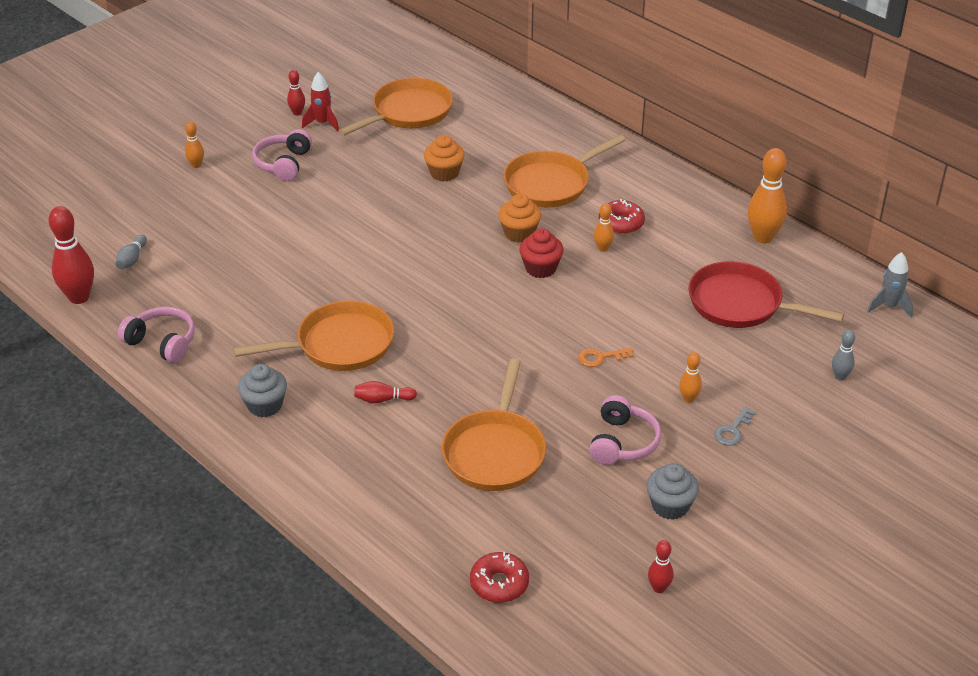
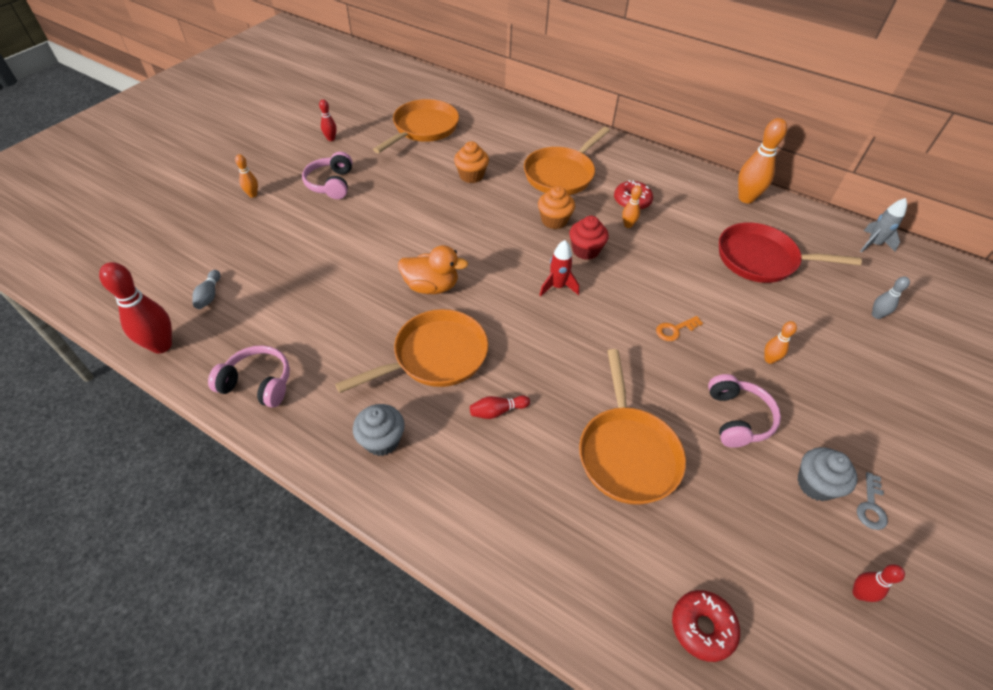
camera: 15 degrees left, 10 degrees up
(322, 123) = (355, 145): red rocket -> red rocket (557, 287)
(358, 281) = (431, 286): none -> orange duck
(733, 430) = (823, 386): grey key -> grey key (871, 506)

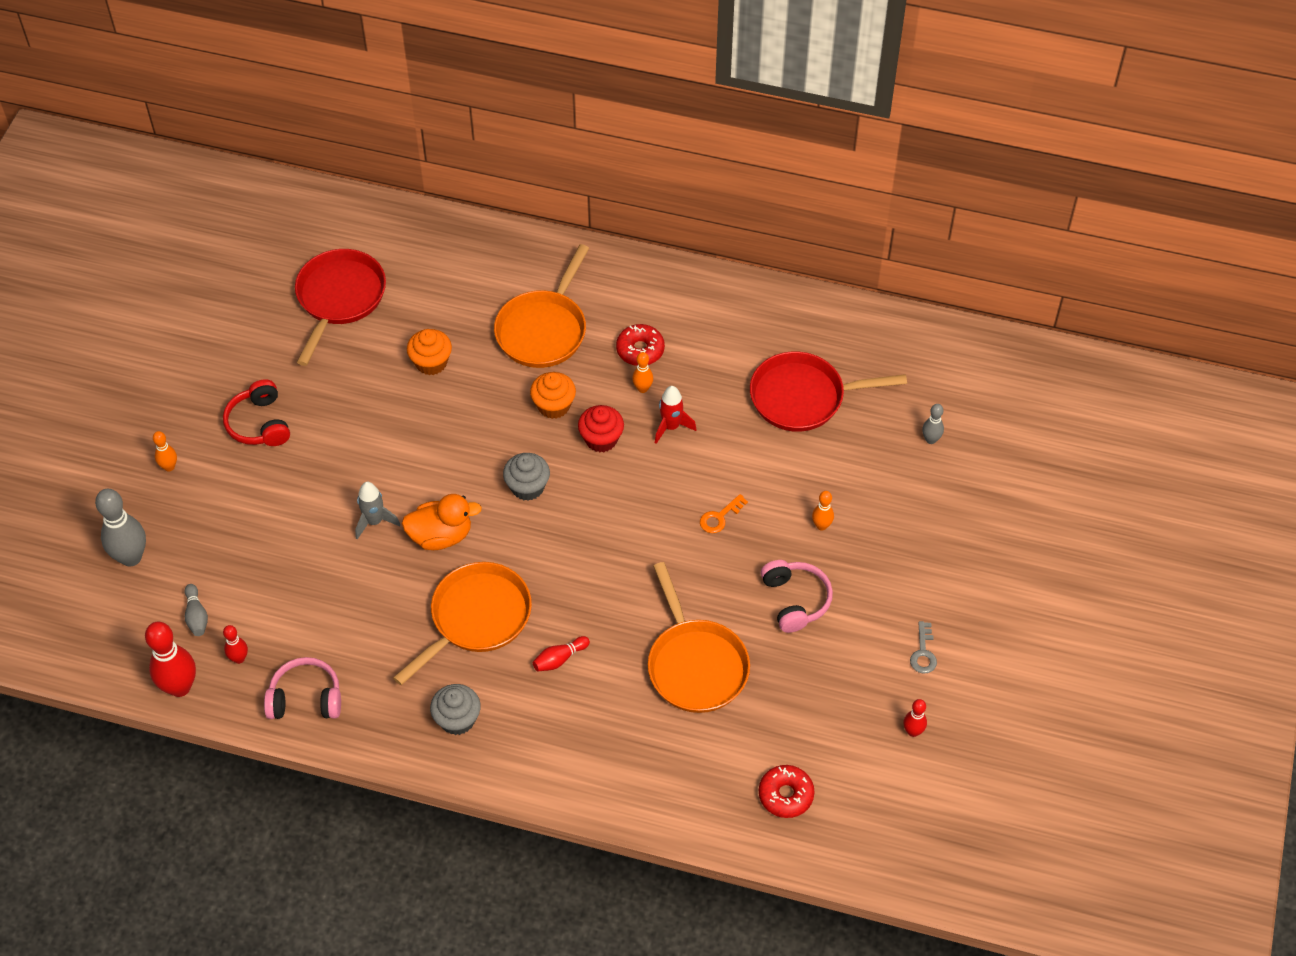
camera: 15 degrees left, 5 degrees up
(188, 243) = (131, 557): none -> grey bowling pin
(331, 139) = (223, 349): red bowling pin -> red bowling pin (239, 658)
(331, 184) = (259, 424): pink headphones -> red headphones
(423, 129) = (339, 299): orange pan -> red pan
(557, 287) = (582, 497): red rocket -> red rocket (671, 427)
(746, 198) = (777, 308): orange bowling pin -> none
(815, 484) = (873, 646): grey cupcake -> grey cupcake (527, 487)
(873, 244) = (928, 340): grey rocket -> grey rocket (374, 521)

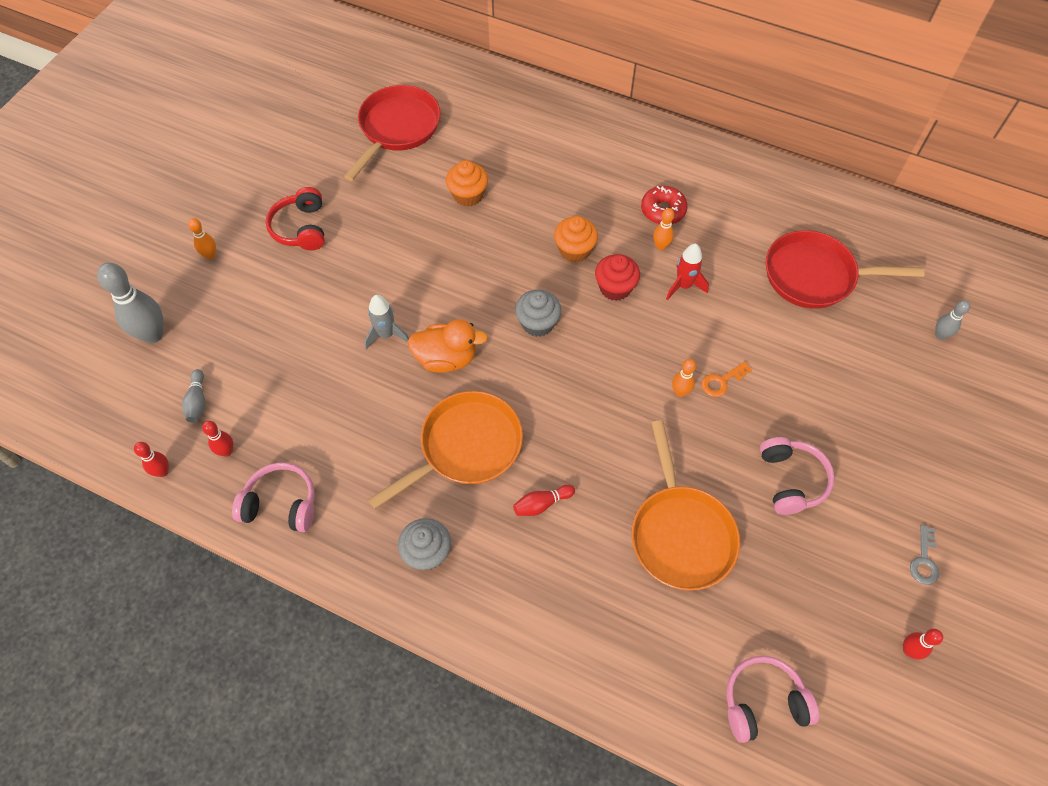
camera: 10 degrees right, 5 degrees up
(180, 687) = (162, 471): red bowling pin -> red bowling pin, size x0.52
(544, 329) = (576, 180): orange pan -> none
(785, 795) = (763, 702): red donut -> pink headphones
(821, 526) = (824, 406): orange bowling pin -> orange bowling pin (680, 392)

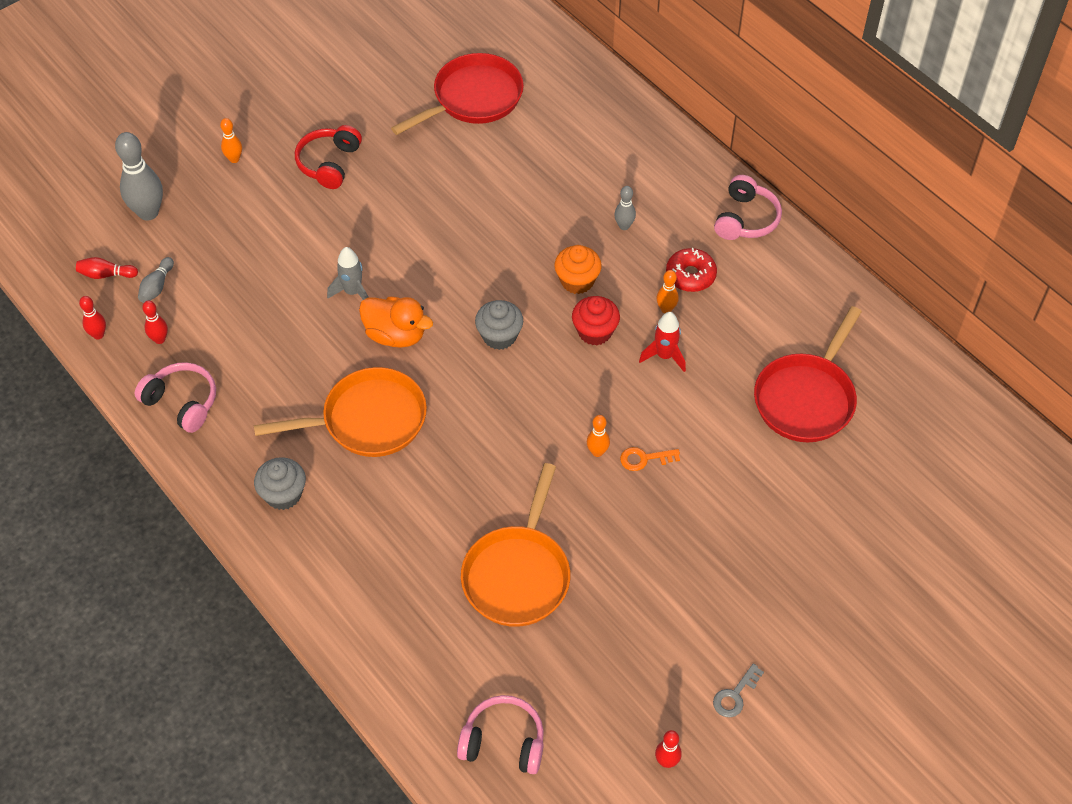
camera: 25 degrees right, 5 degrees down
(468, 195) = (504, 189): orange cupcake -> none
(542, 504) = (407, 496): red bowling pin -> red bowling pin (106, 274)
(791, 480) = (653, 573): pink headphones -> pink headphones (746, 219)
(815, 276) = (806, 398): red pan -> red pan turned 90 degrees counterclockwise
(940, 335) = (899, 504): grey bowling pin -> grey bowling pin (624, 226)

